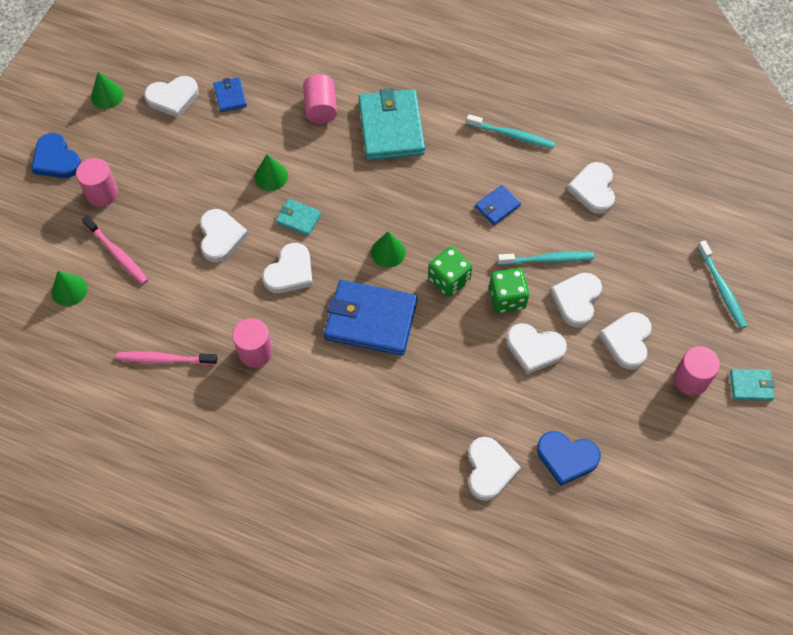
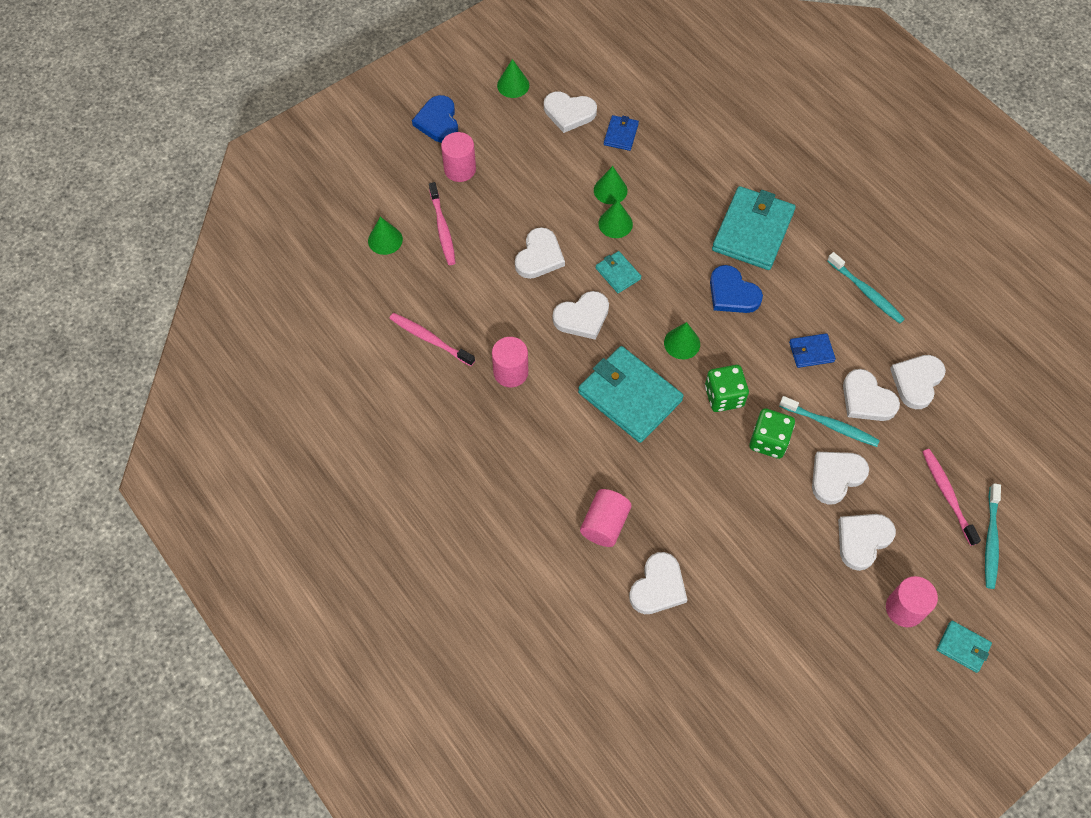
camera: 30 degrees right, 0 degrees up
(249, 149) = (610, 190): none -> green cone
(321, 108) = (697, 183): pink cylinder -> pink cylinder (605, 524)
(371, 320) = (630, 396): blue wallet -> turquoise wallet
(534, 349) = (767, 500): white heart -> white heart (867, 399)
(566, 458) = (737, 615): blue heart -> blue heart (732, 293)
(669, 270) = (947, 495): none -> pink toothbrush

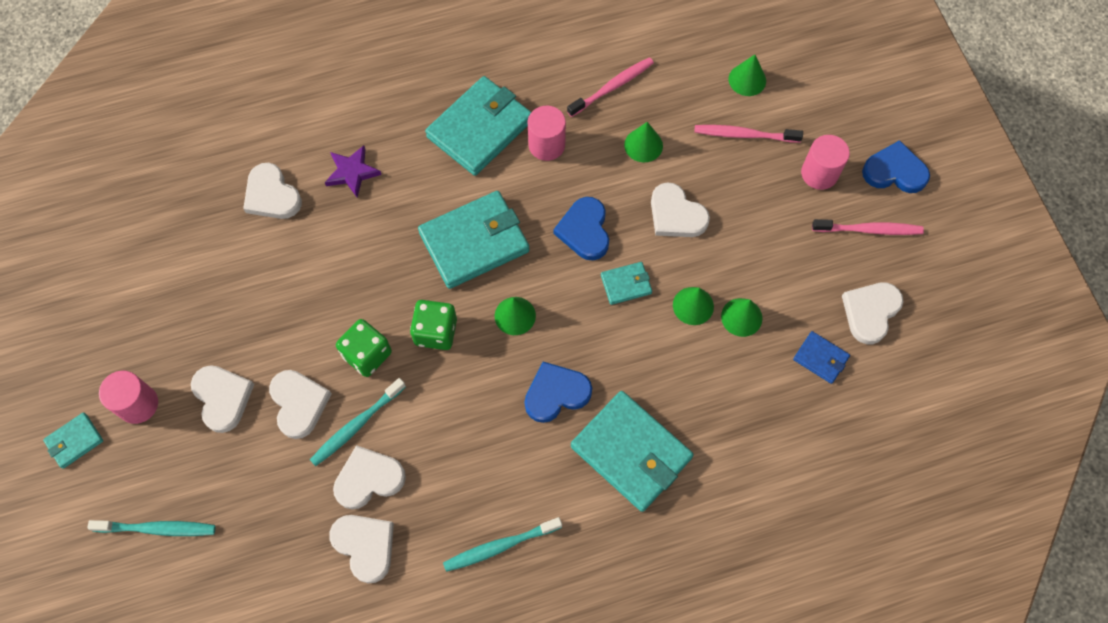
camera: 110 degrees right, 5 degrees up
(513, 85) = (930, 265): green cone -> green cone (643, 145)
(515, 432) = (480, 129): none -> turquoise wallet
(582, 317) = (584, 230): white heart -> blue heart
(605, 524) = (352, 172): pink cylinder -> purple star
(811, 352) = (449, 446): blue wallet -> none
(947, 495) = (225, 509): pink toothbrush -> pink toothbrush (869, 230)
(991, 540) = (157, 528): turquoise toothbrush -> turquoise toothbrush turned 150 degrees clockwise

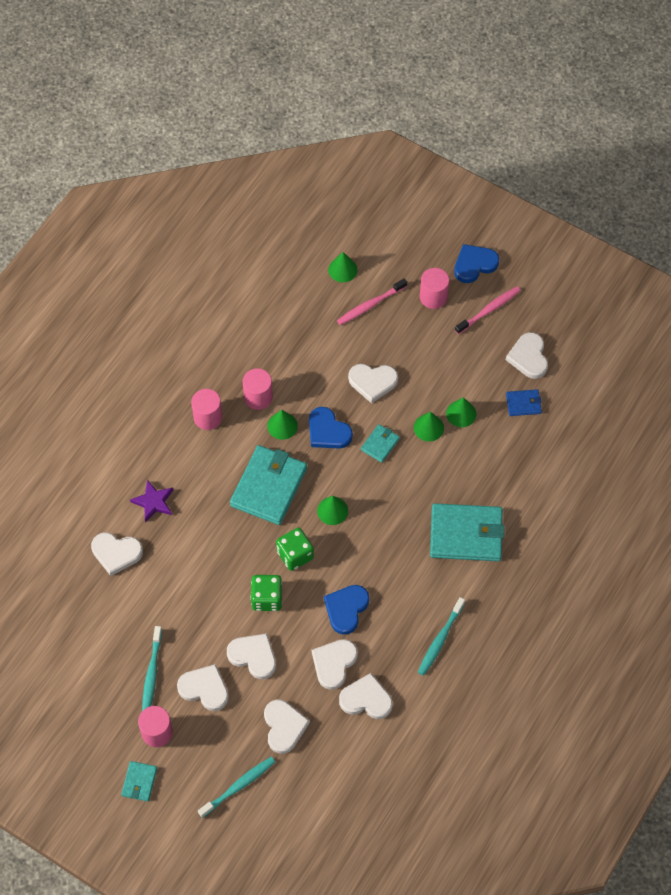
camera: 40 degrees left, 5 degrees down
(258, 504) = (284, 727): none -> white heart
(356, 425) = (299, 641): turquoise toothbrush -> turquoise toothbrush (152, 673)
(480, 129) = (208, 417): turquoise wallet -> pink cylinder
(556, 393) = (396, 535): blue heart -> blue heart (346, 609)
(612, 87) = (265, 332): pink toothbrush -> none
(643, 145) = (316, 355): green cone -> green cone (282, 426)

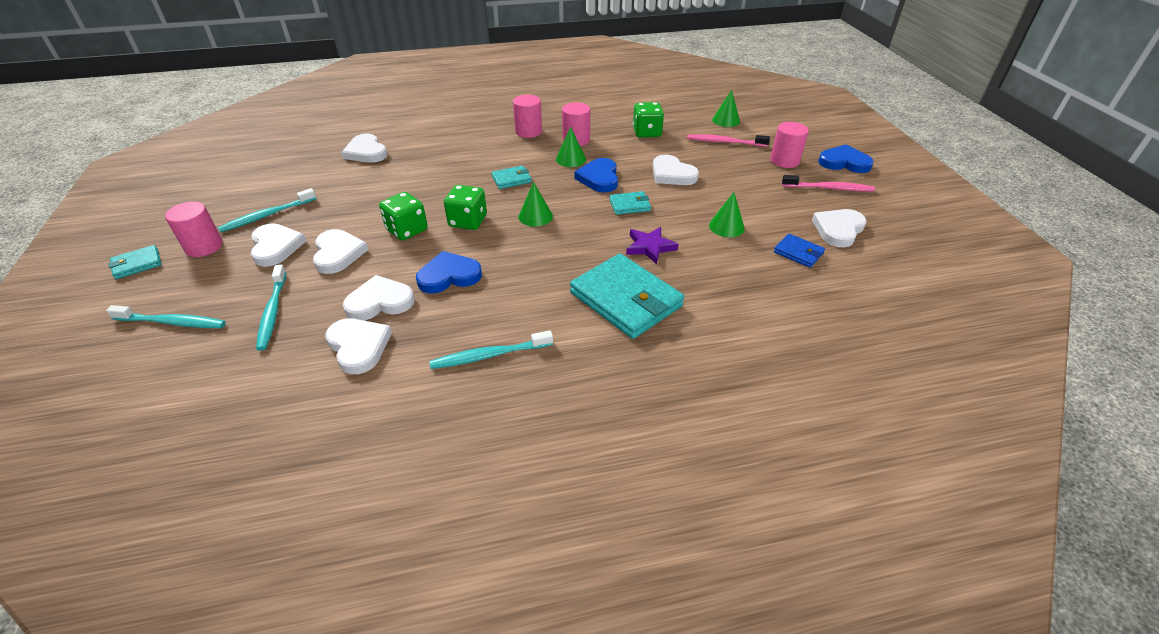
camera: 45 degrees right, 20 degrees down
(153, 502) = (429, 145): purple star -> purple star (650, 247)
(269, 487) = (511, 179): turquoise wallet -> turquoise wallet, size x0.48
(284, 727) = (272, 312): white heart -> turquoise toothbrush
(300, 340) = (647, 132): none -> green dice
(428, 427) = (685, 218): green cone -> none

